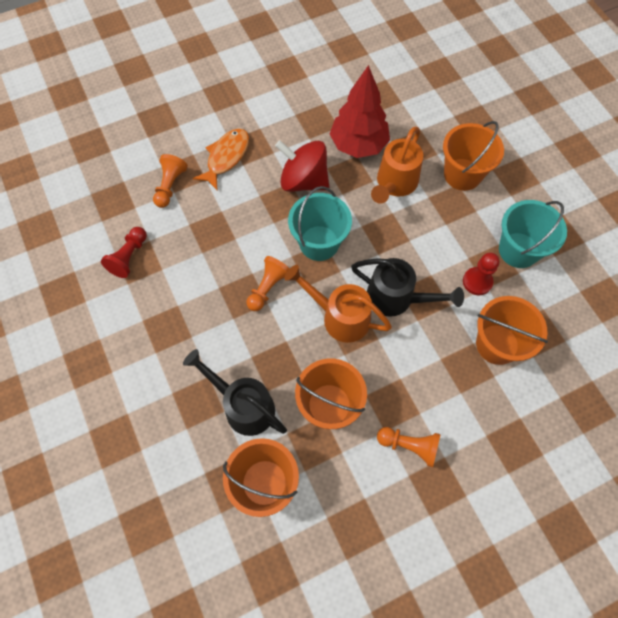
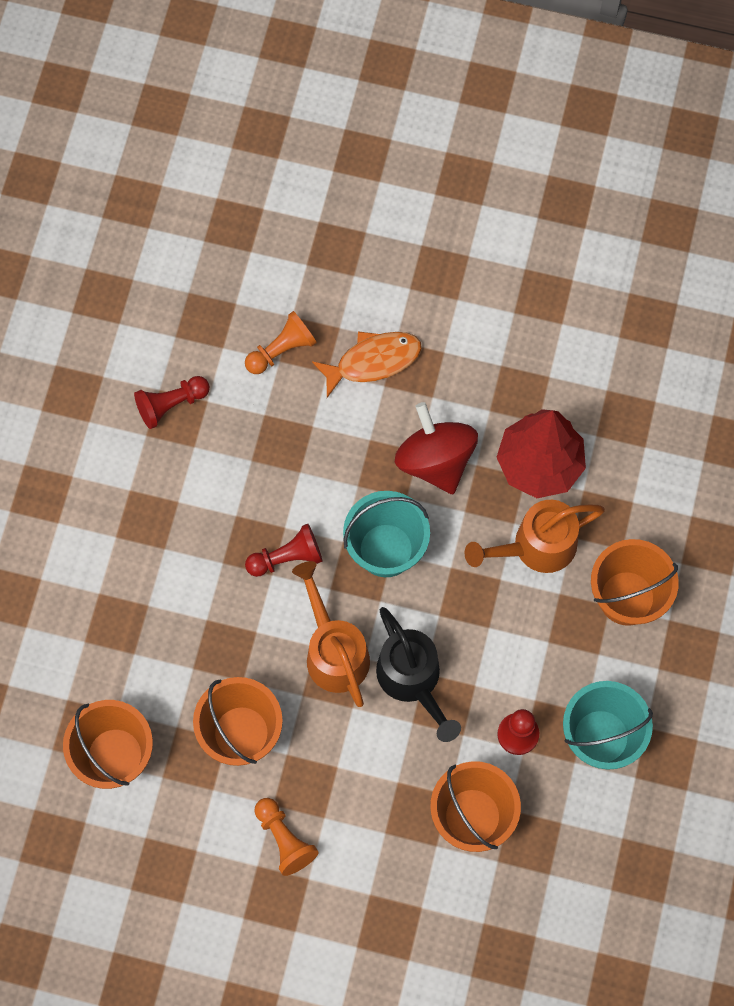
camera: 40 degrees right, 5 degrees up
(243, 405) = (157, 663): black watering can -> none
(268, 287) = (287, 557): orange pawn -> red pawn

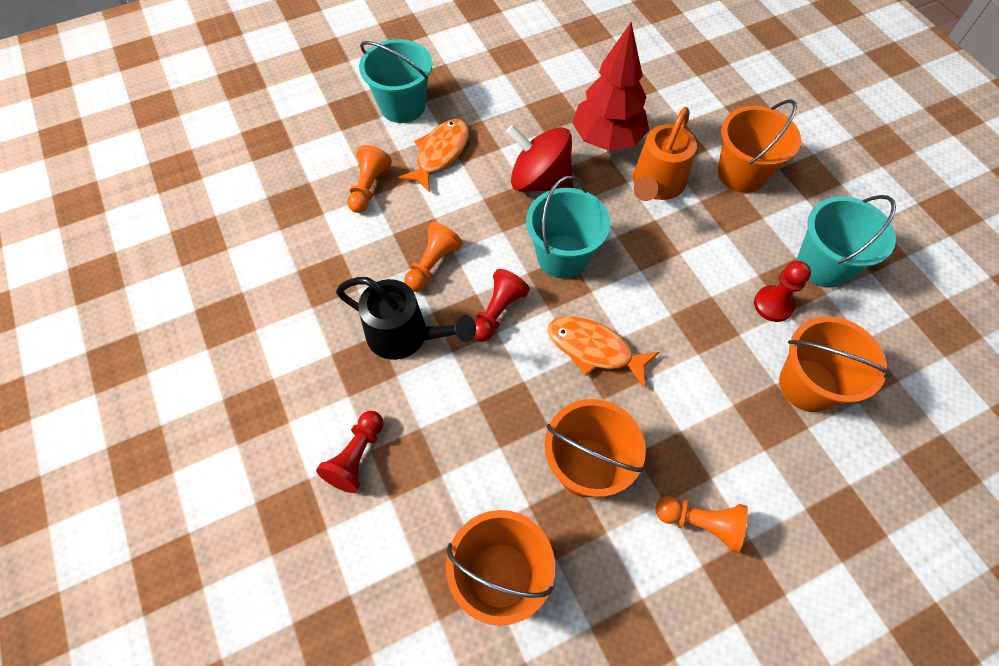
camera: 40 degrees left, 10 degrees down
(171, 404) = (315, 274): red pawn -> red pawn (357, 457)
(272, 472) = (432, 265): none -> orange pawn
(334, 651) = (594, 349): orange watering can -> orange fish
(384, 279) = (402, 106): none -> turquoise bucket
(413, 681) = (669, 325): black watering can -> black watering can (405, 336)

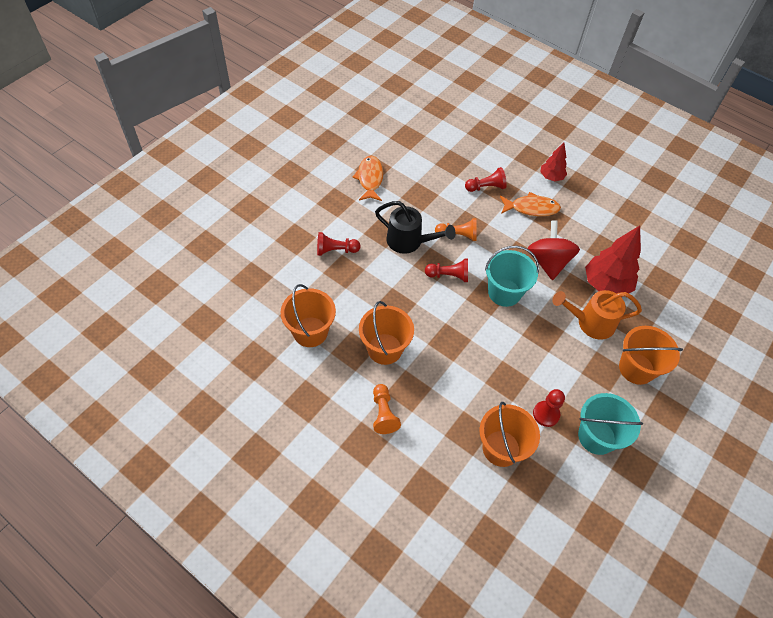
camera: 60 degrees right, 5 degrees down
(369, 187) = (486, 187): orange pawn -> red pawn
(402, 106) = (551, 177): turquoise bucket -> red tree
(405, 336) = (409, 242): black watering can -> black watering can turned 60 degrees counterclockwise
(594, 349) = (455, 329): orange fish -> orange fish (370, 178)

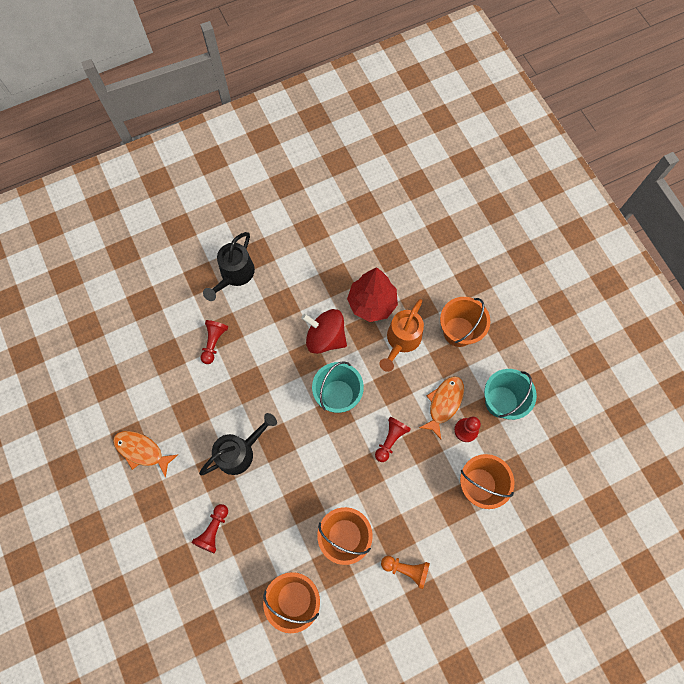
camera: 60 degrees left, 15 degrees up
(448, 275) = (296, 435): red pawn -> red pawn (390, 440)
(458, 235) = (256, 401): orange pawn -> none
(531, 208) = (260, 315): orange fish -> orange fish (444, 403)
(551, 177) = (234, 275): red tree -> black watering can

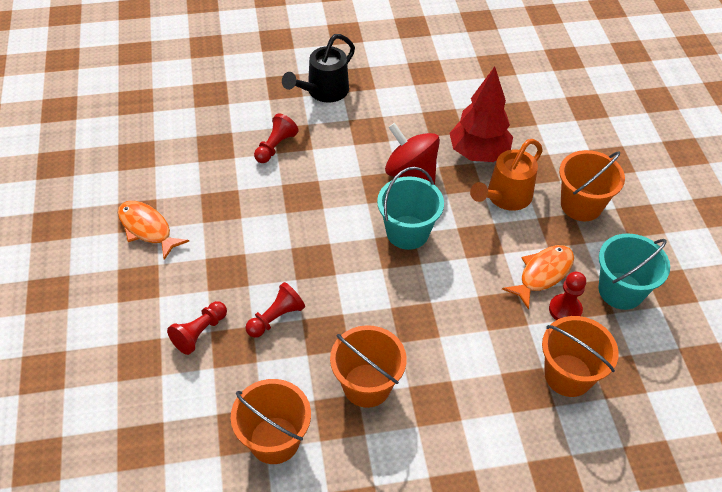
camera: 15 degrees right, 20 degrees down
(240, 452) = (265, 259): black watering can -> none
(390, 440) = (461, 295): red pawn -> red pawn (276, 318)
(406, 569) = (439, 448): orange pawn -> none

